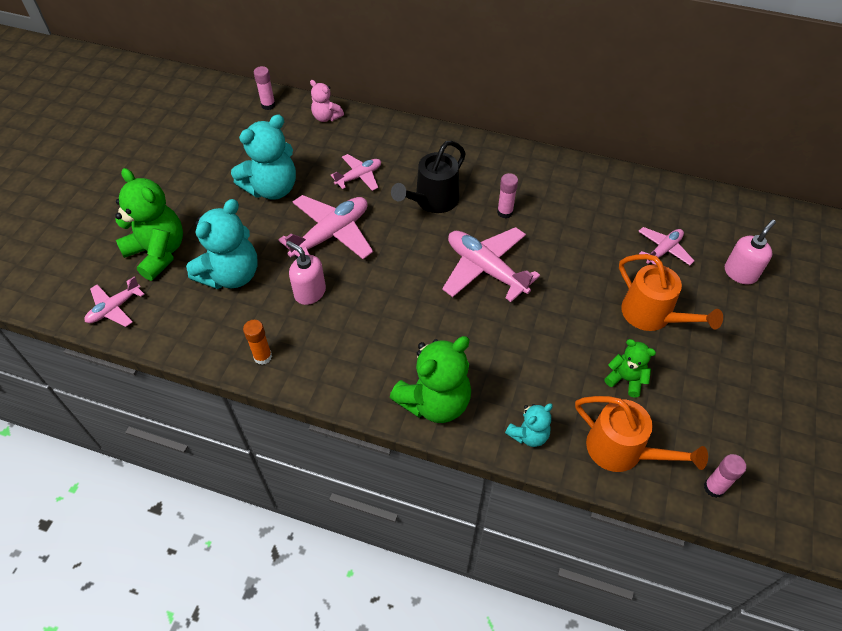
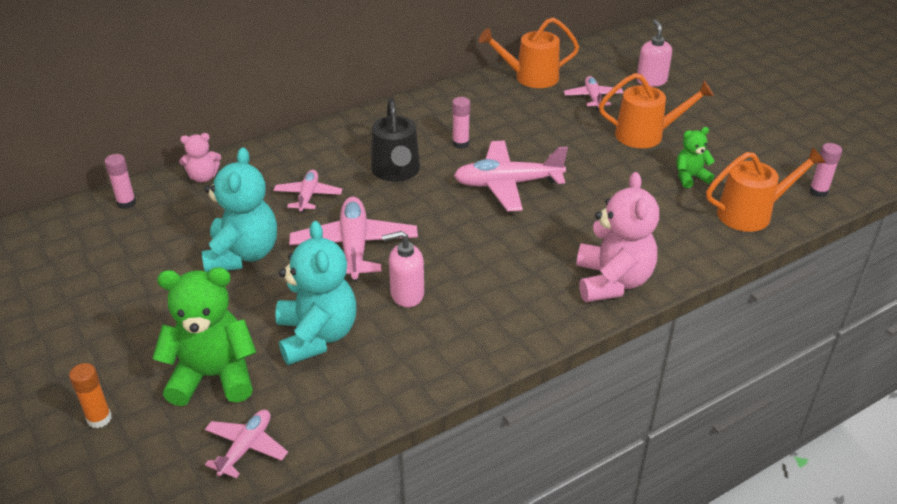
camera: 50 degrees left, 15 degrees down
(114, 308) = (246, 448): pink plane -> pink plane turned 150 degrees counterclockwise
(263, 356) = (446, 363): orange glue stick -> orange glue stick (99, 419)
(435, 402) = (612, 281): green teddy bear -> pink teddy bear
(528, 435) = (694, 249): turquoise teddy bear -> none
(642, 196) = (530, 77): none -> orange watering can

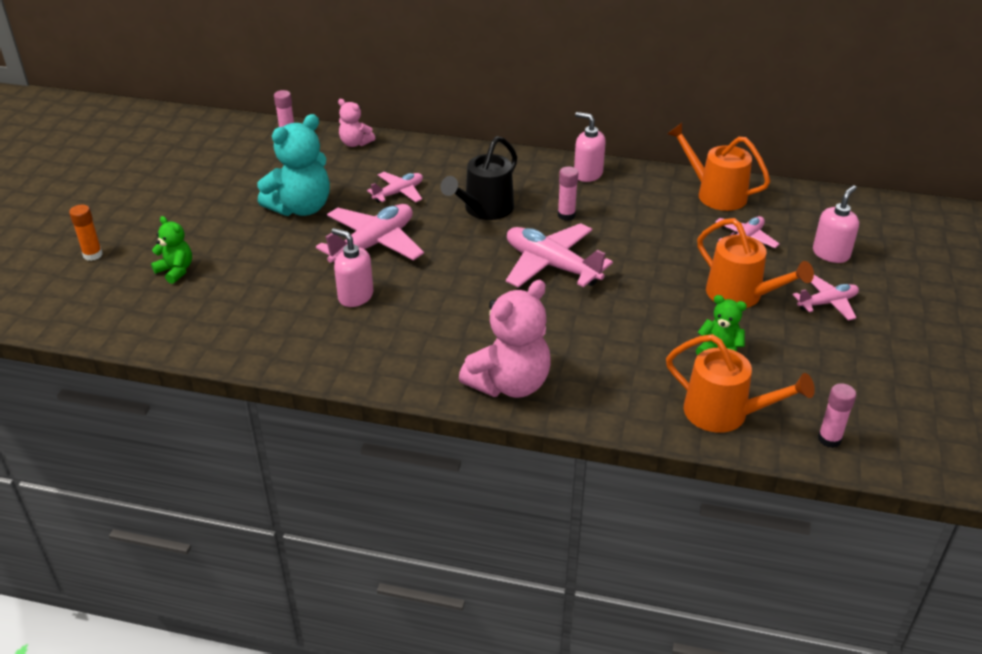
camera: 45 degrees right, 0 degrees up
(213, 376) = (176, 271): green teddy bear -> green teddy bear, size x0.53
(246, 448) = (130, 322): pink plane -> pink plane (827, 303)
(317, 336) = (263, 286): turquoise teddy bear -> none
(428, 106) = (588, 174): none -> pink soap dispenser

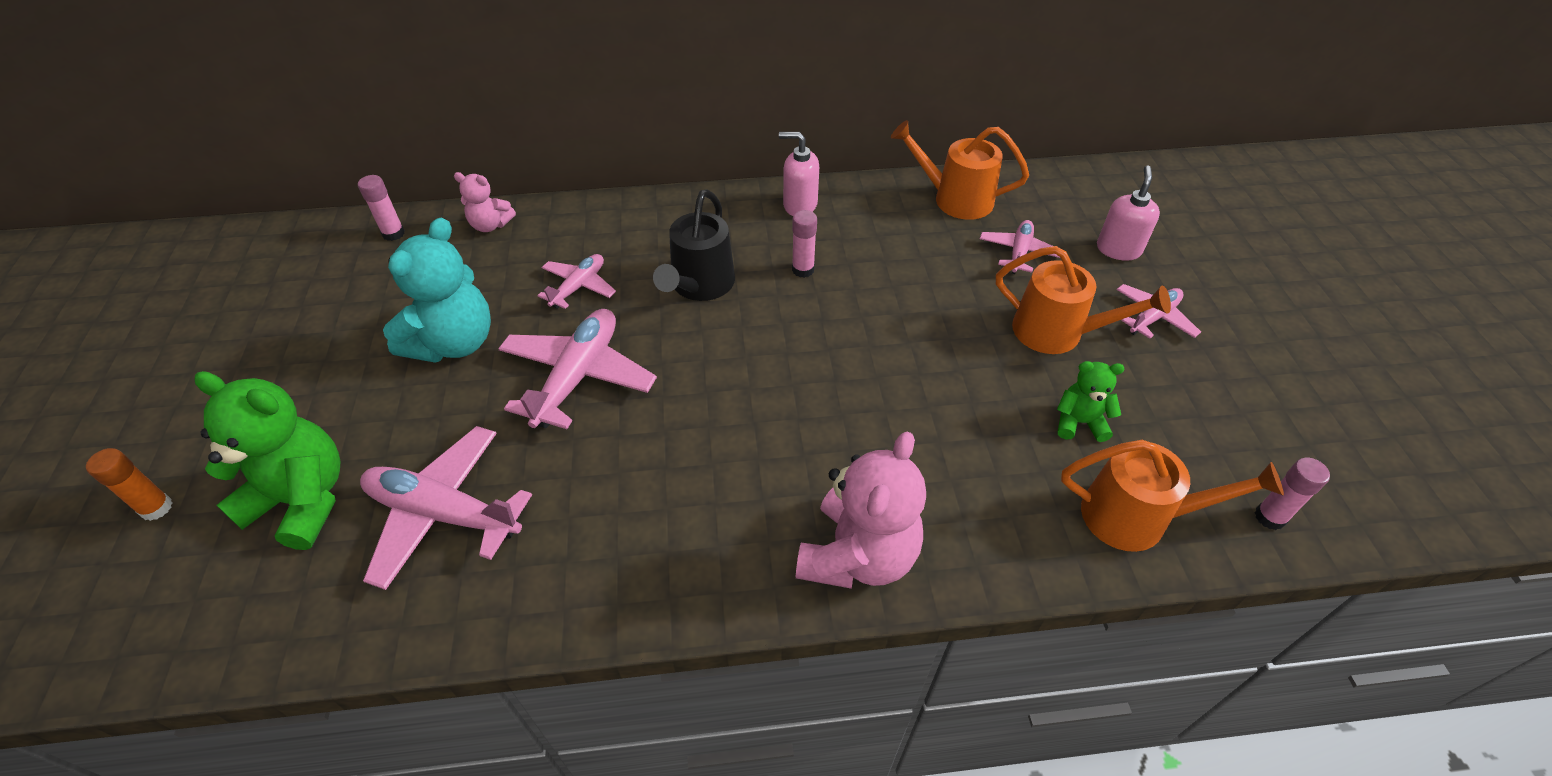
camera: 20 degrees left, 10 degrees up
(176, 271) = (302, 500): green teddy bear -> green teddy bear, size x1.89
(355, 296) = (587, 469): pink soap dispenser -> none
(551, 265) = (821, 348): pink plane -> pink plane (444, 513)

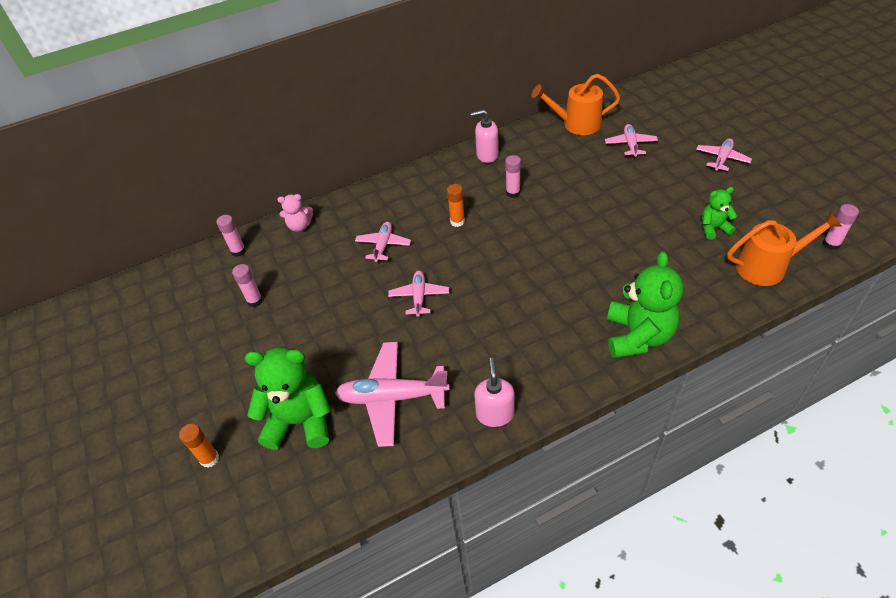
camera: 15 degrees left, 0 degrees up
(366, 307) = (255, 301): none -> pink glue stick
(454, 343) = (328, 303): turquoise teddy bear -> none
(578, 377) = (419, 297): pink plane -> pink plane, size x0.57
(699, 286) = (457, 221): black watering can -> orange glue stick
(858, 555) = (638, 336): pink teddy bear -> green teddy bear
(1058, 332) = (676, 183): orange watering can -> none
(1118, 249) = (683, 126): pink soap dispenser -> pink soap dispenser (495, 414)

